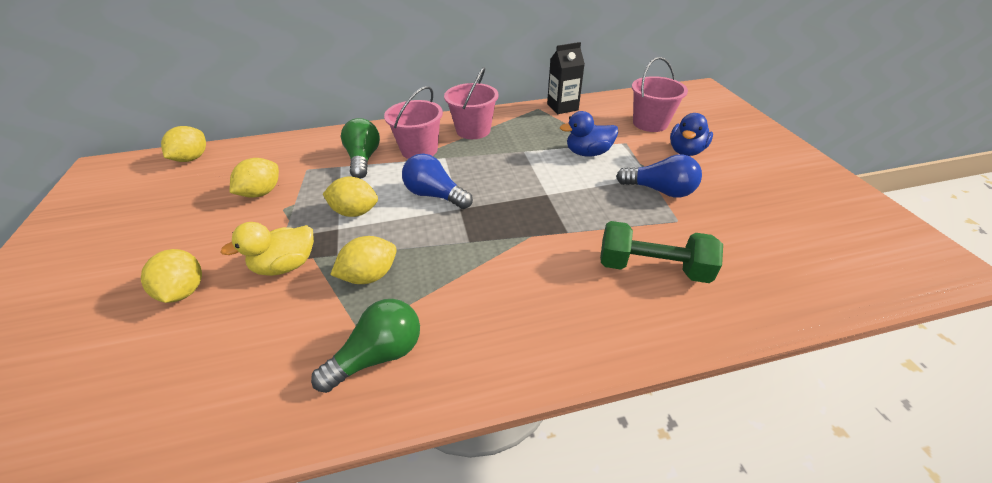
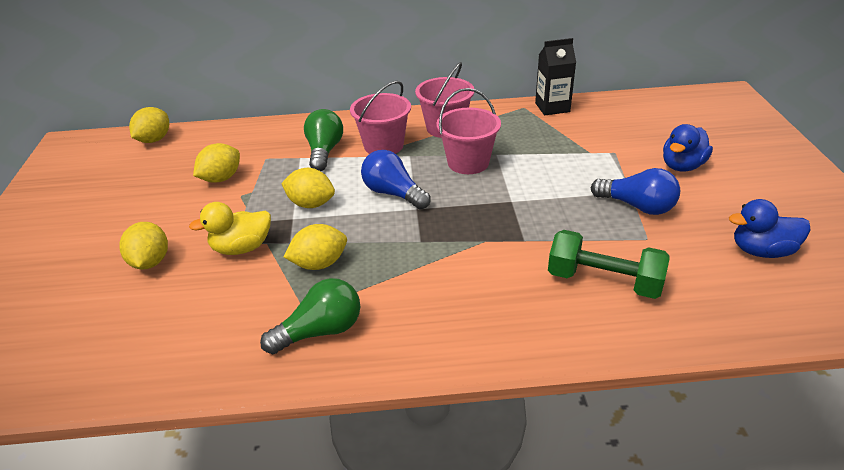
camera: 10 degrees right, 5 degrees down
(588, 153) = (568, 161): blue duck -> blue duck (761, 251)
(650, 123) = (650, 132): pink bucket -> pink bucket (468, 163)

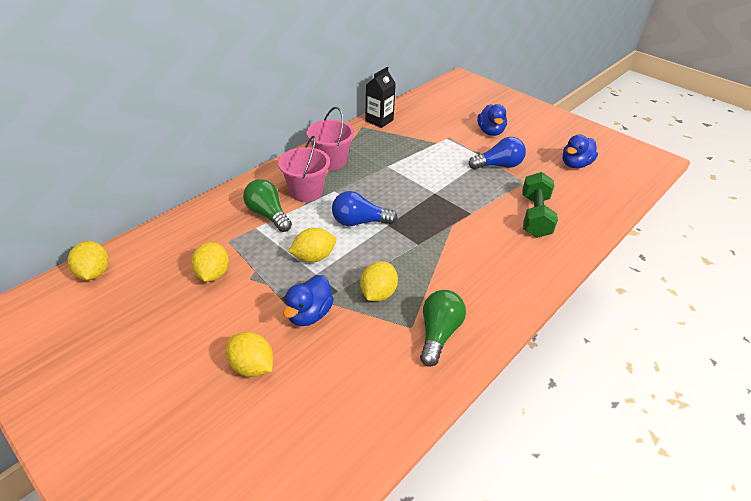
camera: 45 degrees left, 5 degrees up
(242, 248) = (309, 314): yellow duck -> blue duck
(468, 163) = (378, 179): pink bucket -> none
(604, 281) = (535, 216): green dumbbell -> green dumbbell turned 60 degrees counterclockwise

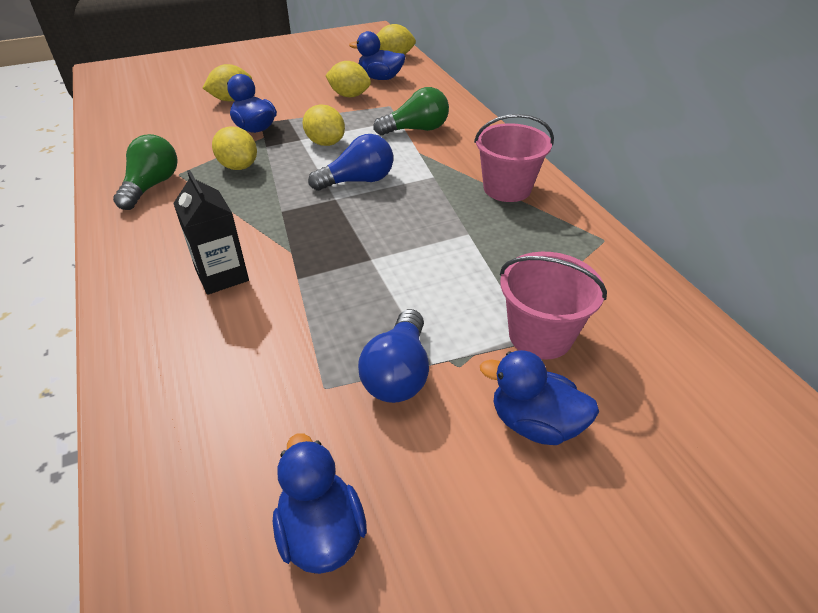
camera: 115 degrees right, 0 degrees up
(162, 265) = (380, 78): none -> blue duck
(306, 191) = (445, 158): pink bucket -> pink bucket (540, 335)
(314, 257) = (325, 143): yellow lemon -> yellow lemon turned 45 degrees counterclockwise
(359, 222) = (358, 181): blue light bulb -> blue light bulb turned 45 degrees clockwise
(379, 120) = (624, 265): black carton -> black carton (222, 275)
(438, 333) = (151, 186): green light bulb -> green light bulb turned 120 degrees counterclockwise
(535, 216) = (229, 351): green dumbbell -> none

